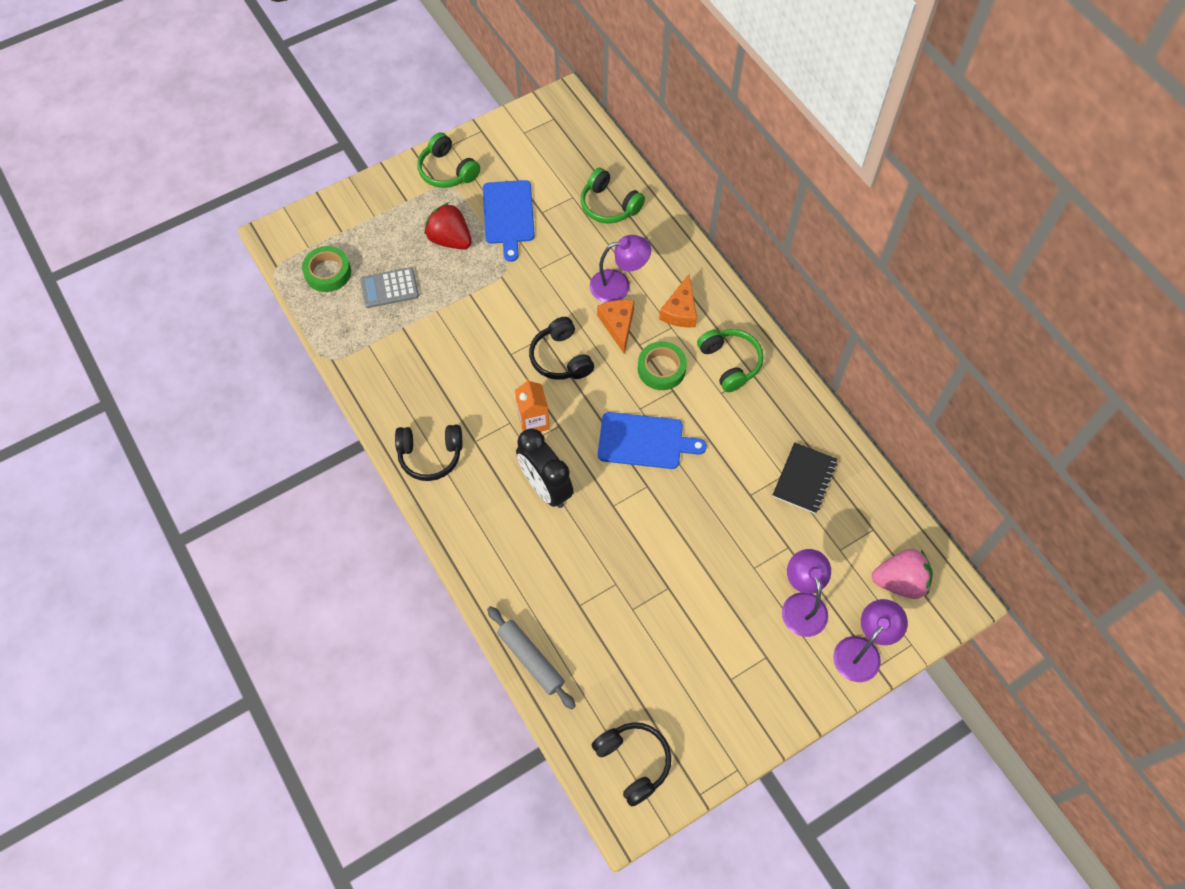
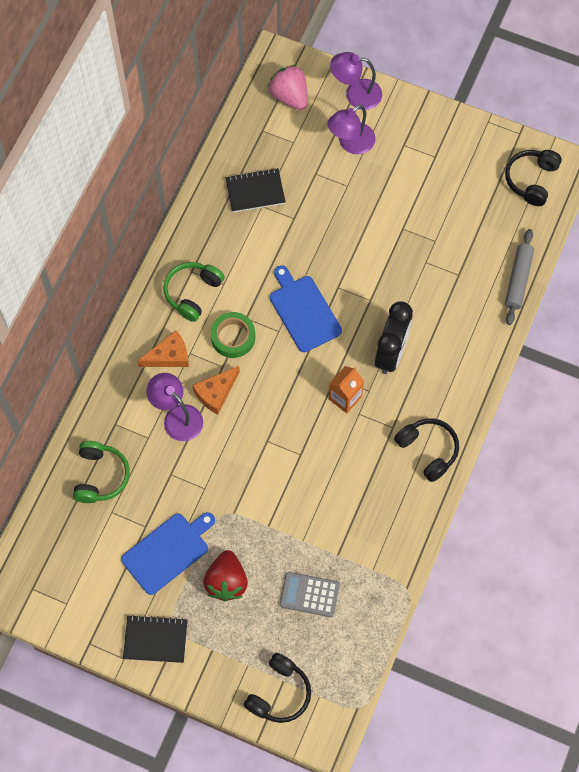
camera: 125 degrees left, 5 degrees up
(328, 272) = (331, 658): green tape -> none
(389, 288) = (309, 594): grey calculator -> grey calculator turned 150 degrees clockwise
(447, 171) = (155, 639): green headphones -> black notebook
(561, 358) = (276, 415): black headphones -> black headphones (279, 693)

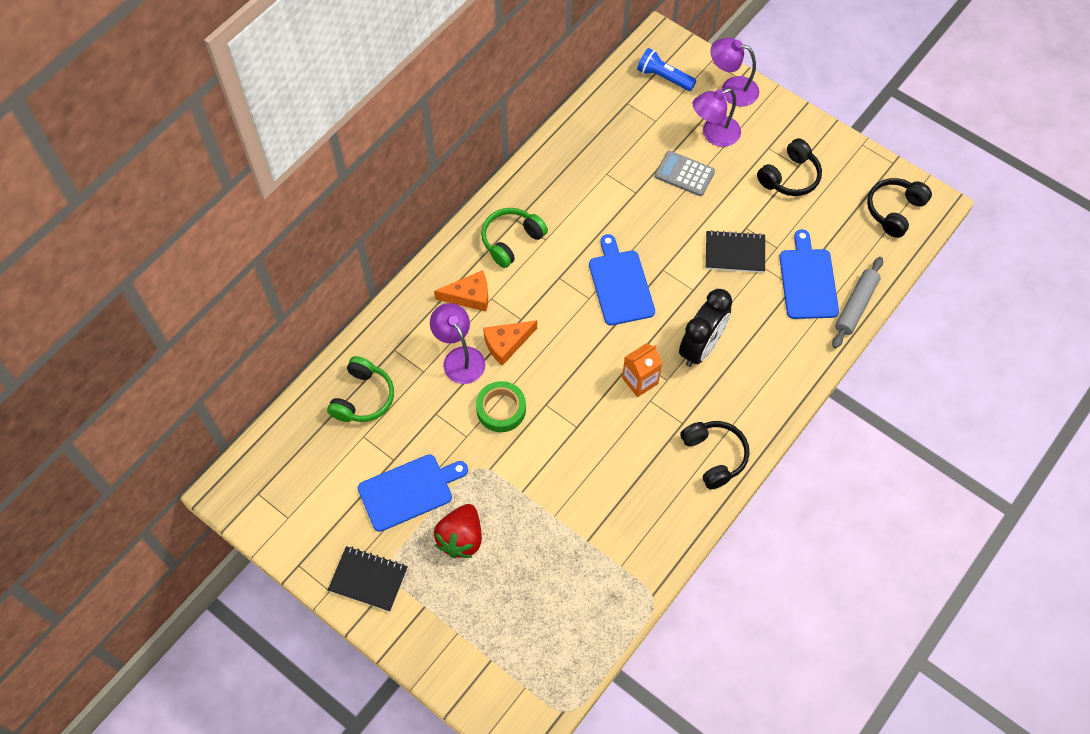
camera: 15 degrees right, 5 degrees down
(233, 337) = (540, 293): green tape -> green tape (501, 409)
(255, 191) = (603, 158): black notebook -> black notebook (734, 253)
(279, 693) = (483, 672): black headphones -> black headphones (790, 177)
(289, 96) = (664, 77): pink strawberry -> blue flashlight
(309, 594) = (545, 575): grey calculator -> grey calculator (684, 174)
(470, 266) = (808, 280): none -> blue cutting board

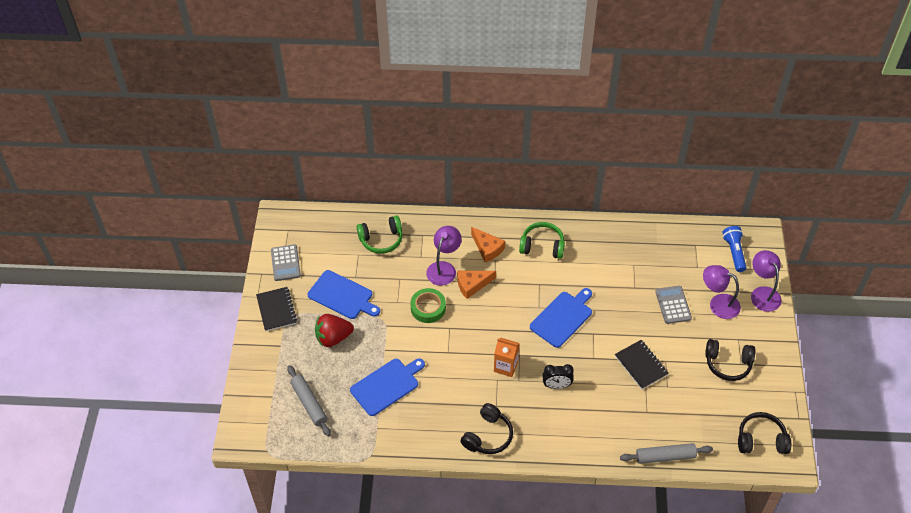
camera: 55 degrees right, 10 degrees down
(306, 527) = (285, 263): none -> grey calculator
(506, 343) = (472, 285): orange cheese -> orange cheese turned 45 degrees counterclockwise
(532, 622) = (309, 403): none -> grey rolling pin
(701, 347) = (556, 386): black clock -> black clock, size x0.60
(808, 280) = (658, 418): blue cutting board -> blue cutting board (386, 385)

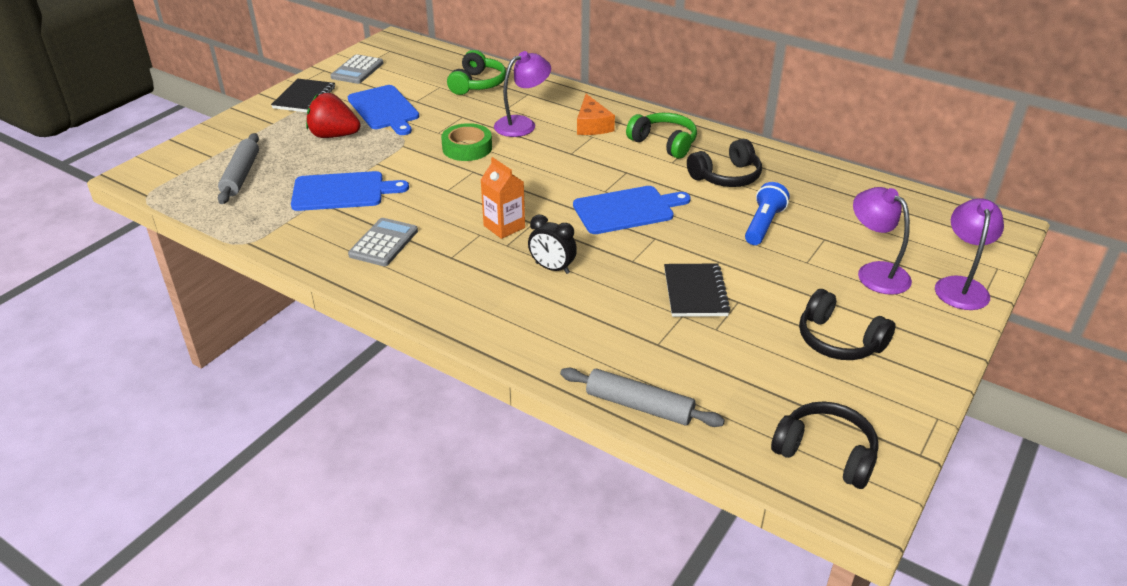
camera: 30 degrees right, 15 degrees down
(381, 240) = (477, 84): green headphones -> green headphones turned 90 degrees counterclockwise
(472, 285) = (541, 147): orange cheese -> none
(488, 436) = (407, 281): black headphones -> black headphones (726, 177)
(673, 305) = (801, 250): grey calculator -> grey calculator (384, 243)
(734, 252) = (943, 231): blue flashlight -> blue flashlight (763, 225)

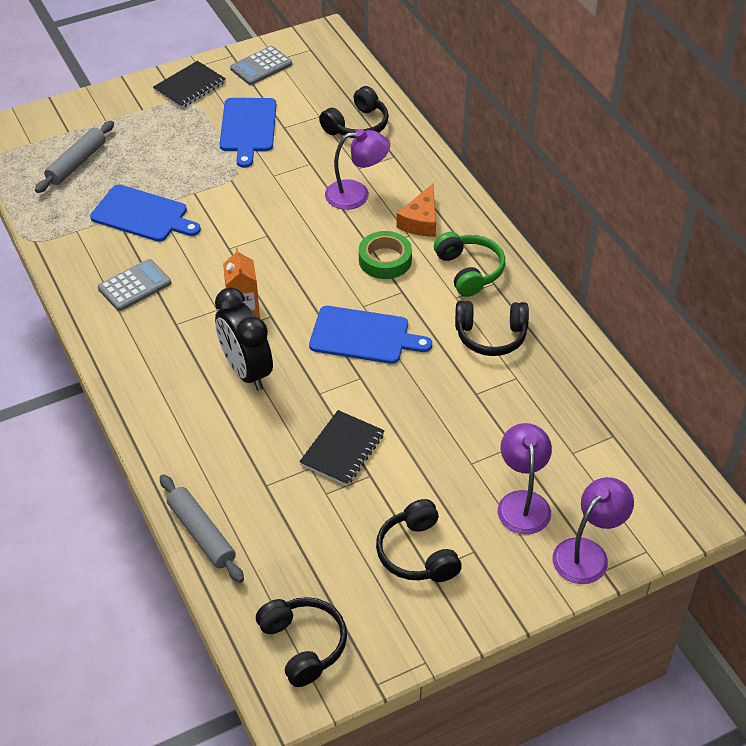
camera: 30 degrees right, 10 degrees up
(334, 136) = (182, 145): red strawberry -> none
(467, 148) = (284, 205): green tape -> green tape (385, 260)
(477, 84) = (357, 125): green headphones -> black headphones
(552, 268) = (246, 371): black clock -> black clock, size x1.67
(763, 225) = (471, 406): blue flashlight -> none

